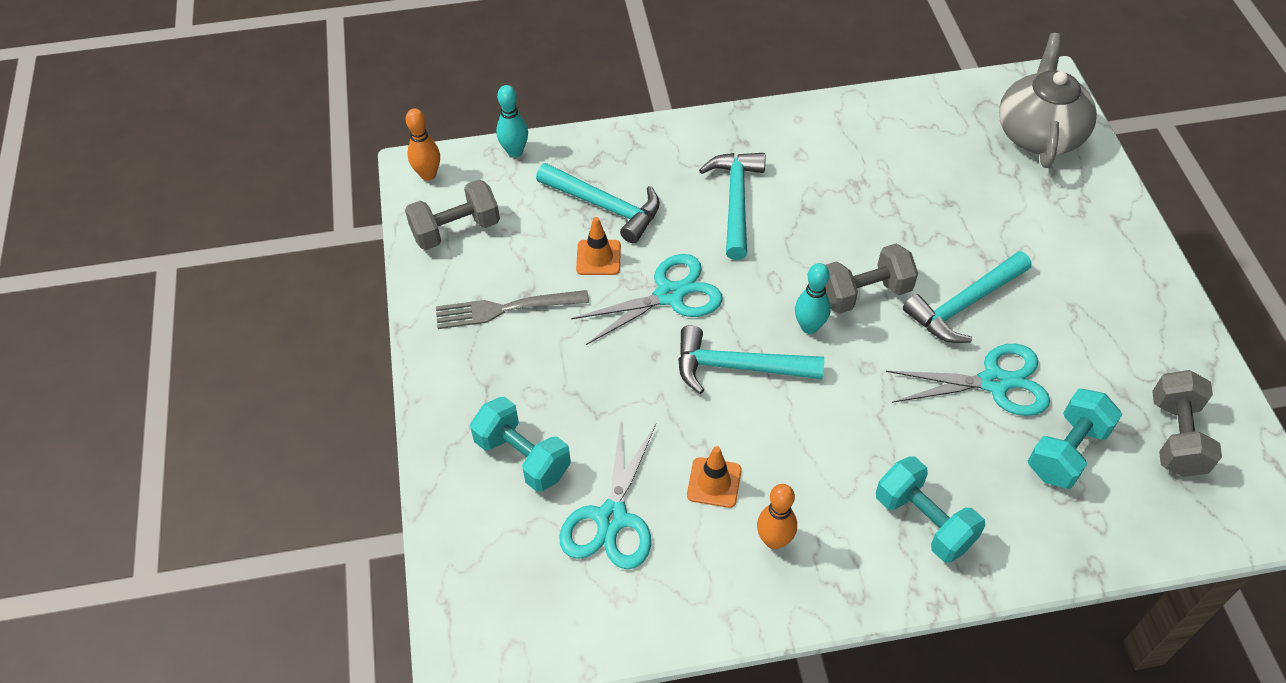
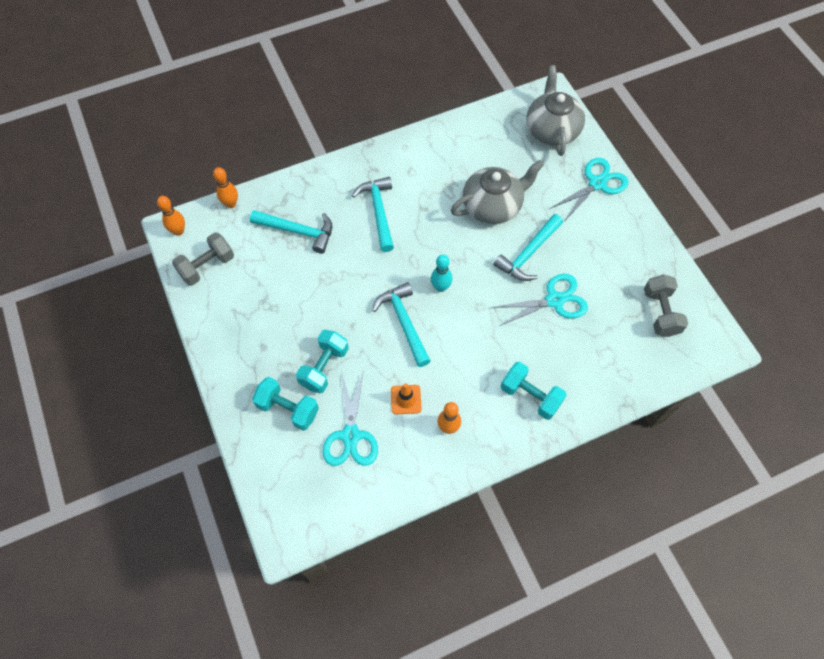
camera: 15 degrees left, 10 degrees up
(505, 309) = (252, 314): grey fork -> none
(515, 151) = (231, 204): turquoise bowling pin -> orange bowling pin
(598, 257) = (302, 267): orange traffic cone -> none
(669, 295) = (352, 284): turquoise scissors -> turquoise scissors (597, 183)
(738, 367) = (404, 322): turquoise hammer -> turquoise hammer turned 75 degrees clockwise
(864, 293) = (468, 258): grey dumbbell -> none
(920, 225) = (493, 206): none -> grey teapot
(1066, 451) = (602, 335): turquoise dumbbell -> turquoise dumbbell (324, 367)

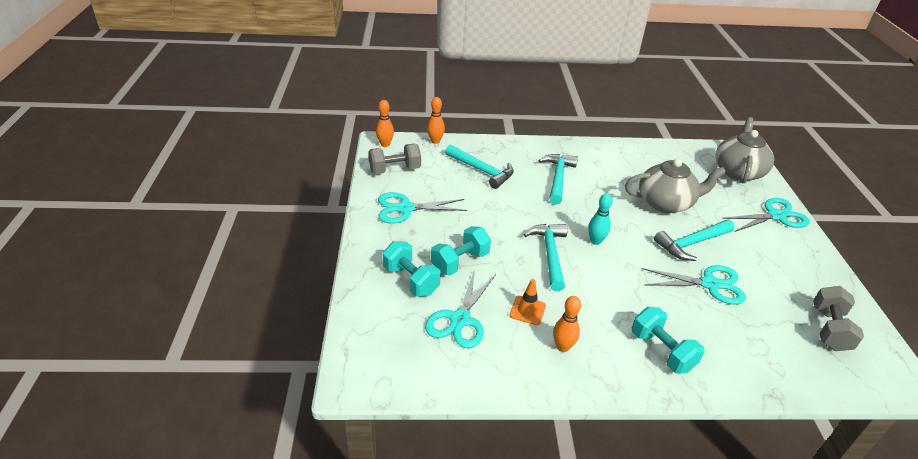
camera: 20 degrees right, 25 degrees down
(242, 318) = (405, 208): none -> turquoise scissors

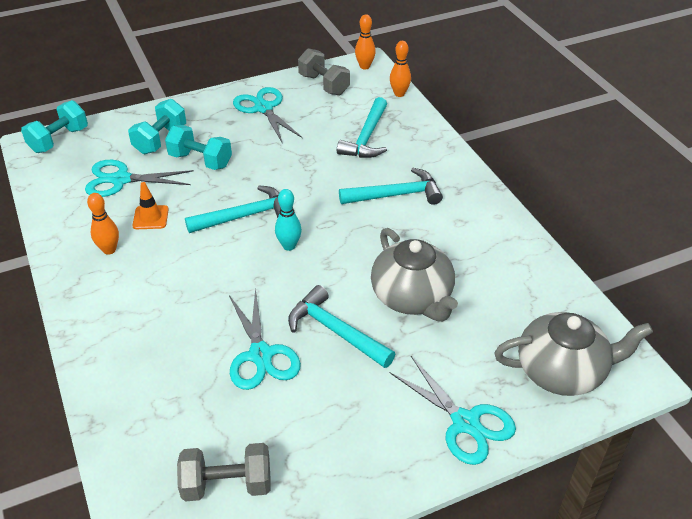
camera: 70 degrees right, 5 degrees up
(662, 351) = (129, 322): turquoise dumbbell -> turquoise dumbbell (59, 140)

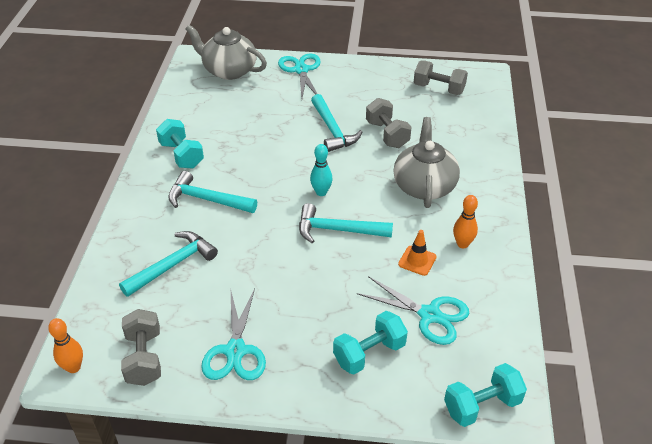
camera: 150 degrees left, 0 degrees up
(200, 160) = (343, 306): turquoise dumbbell -> turquoise dumbbell (181, 155)
(261, 355) = (387, 134): turquoise scissors -> grey dumbbell
(399, 94) = (86, 306): orange bowling pin -> none
(412, 297) = (269, 130): grey teapot -> grey teapot (424, 186)

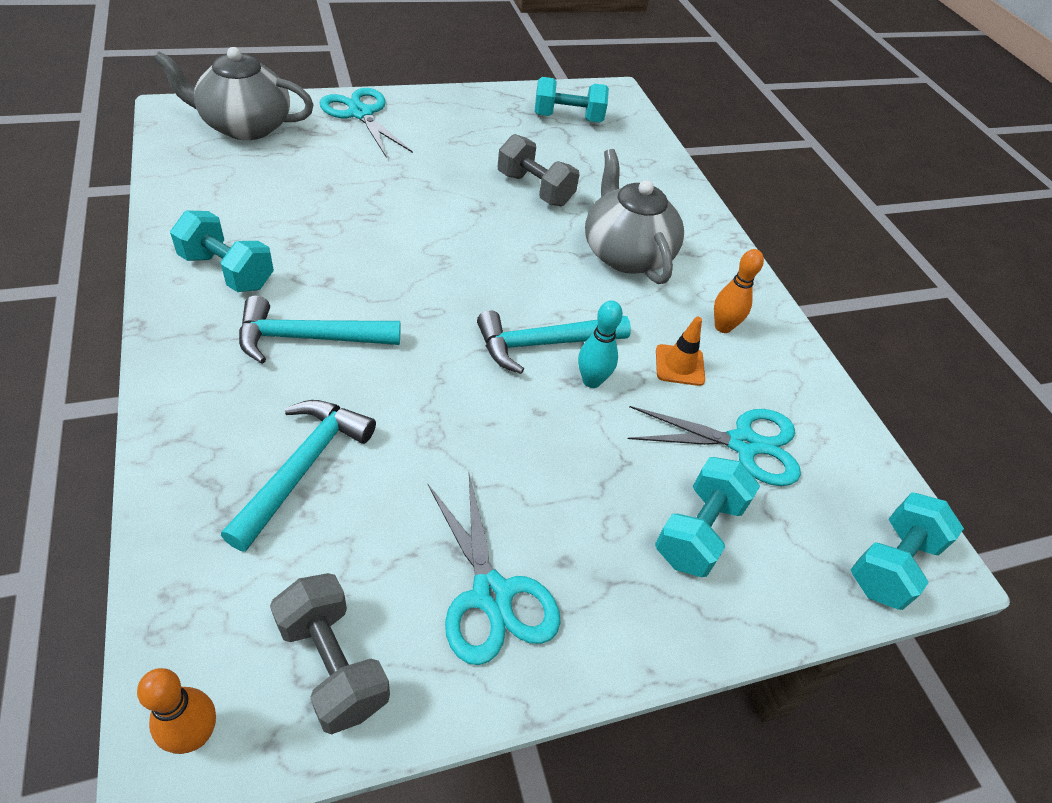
camera: 30 degrees left, 5 degrees up
(321, 192) = (488, 290): turquoise bowling pin -> turquoise bowling pin (591, 381)
(332, 130) = (454, 194): turquoise hammer -> none
(439, 89) = (568, 118): grey dumbbell -> turquoise dumbbell

